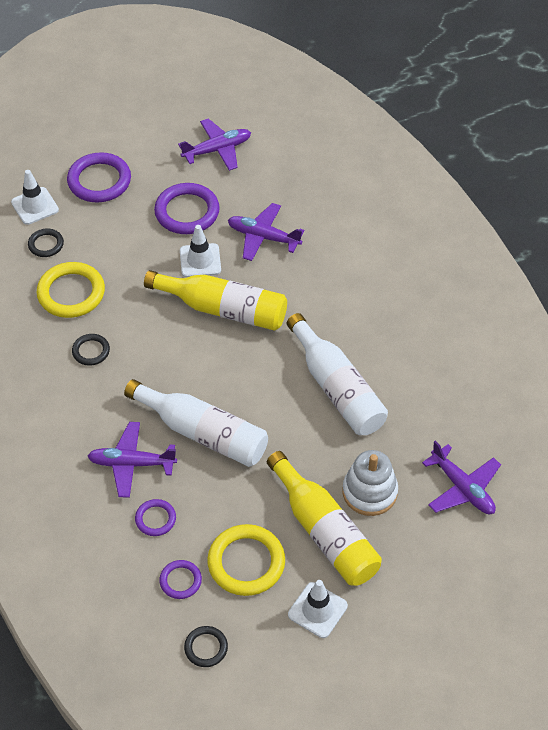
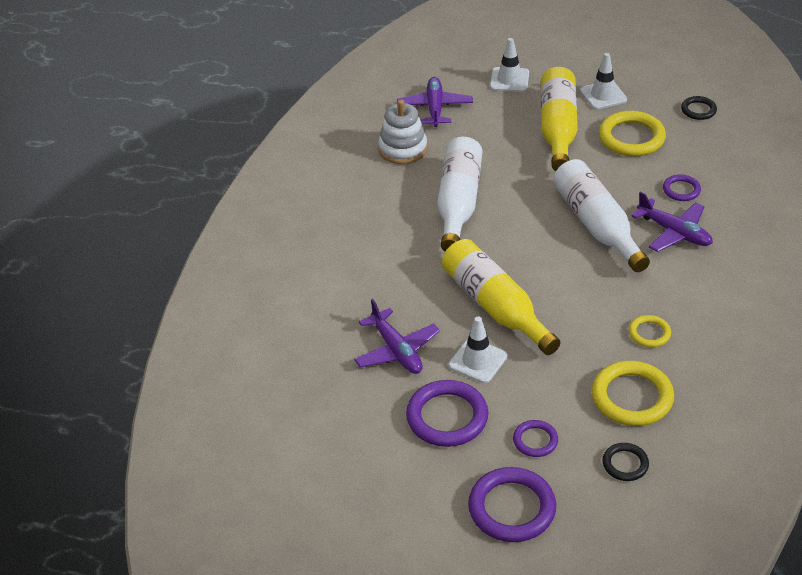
camera: 140 degrees left, 10 degrees down
(35, 206) = (608, 519): white traffic cone -> white traffic cone (509, 80)
(91, 351) = (649, 333): black ring -> yellow ring
(180, 581) = (689, 149): purple ring -> purple ring (535, 440)
(217, 150) = (351, 470): purple plane -> none
(369, 492) = (502, 134): white stacking toy -> white stacking toy (403, 149)

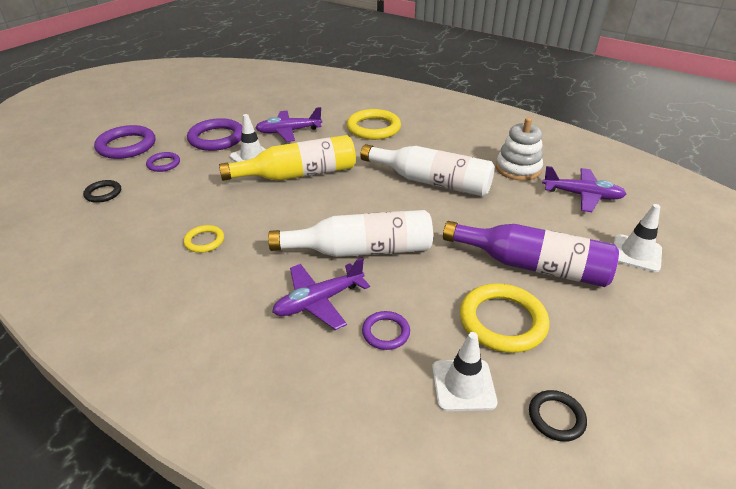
camera: 105 degrees right, 5 degrees down
(558, 129) = (532, 266): yellow bottle -> purple bottle
(603, 95) = (601, 323): white traffic cone -> white traffic cone (463, 385)
(632, 397) = (152, 213): yellow ring -> yellow ring (373, 128)

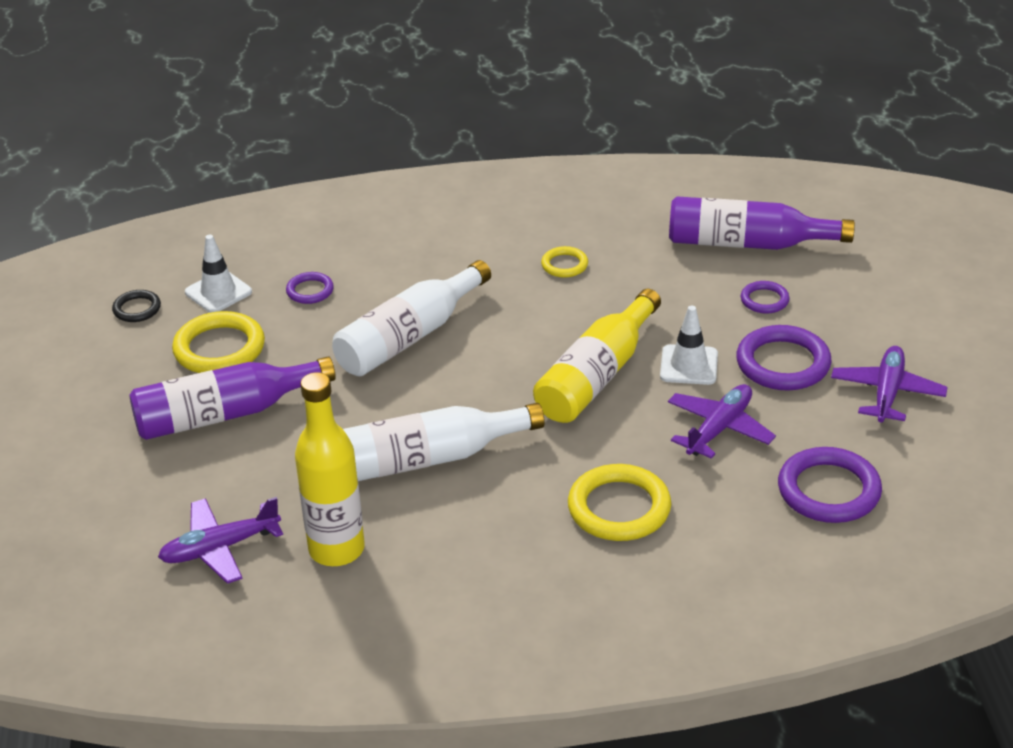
camera: 140 degrees right, 0 degrees up
(103, 193) = (747, 243): black ring -> purple bottle
(126, 146) = (856, 293): purple ring -> purple ring (828, 490)
(319, 301) = (391, 281): purple plane -> purple plane (887, 393)
(518, 169) = (336, 549): white stacking toy -> yellow bottle
(636, 253) = (119, 491): white traffic cone -> none

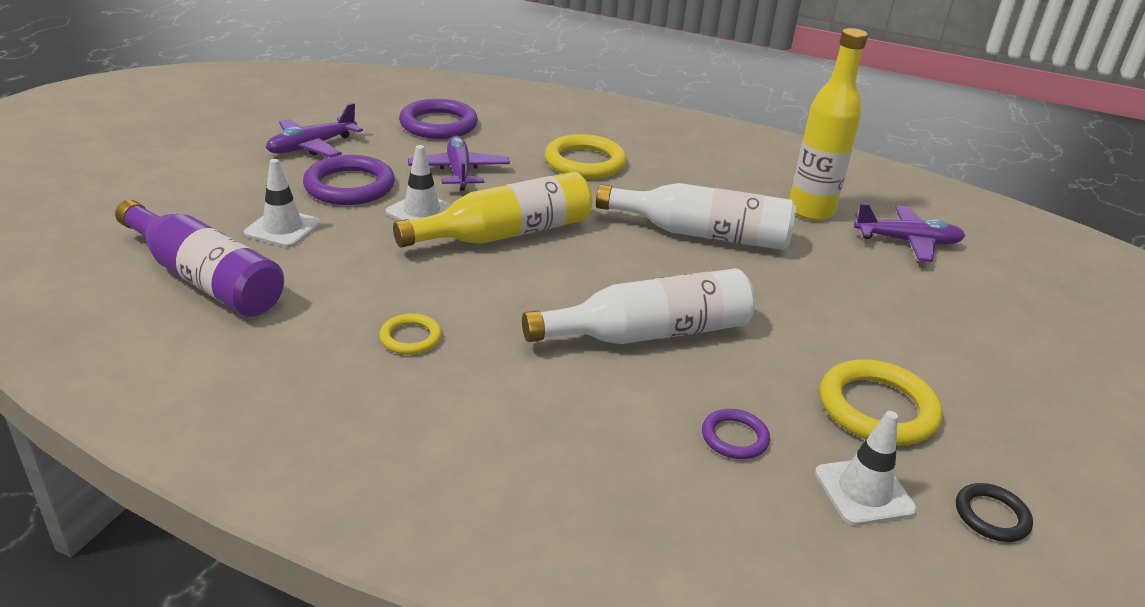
camera: 155 degrees left, 5 degrees down
(225, 414) = (884, 336): purple bottle -> none
(719, 429) = (459, 172): purple plane -> purple plane turned 105 degrees clockwise
(764, 300) = (283, 228): purple ring -> white traffic cone

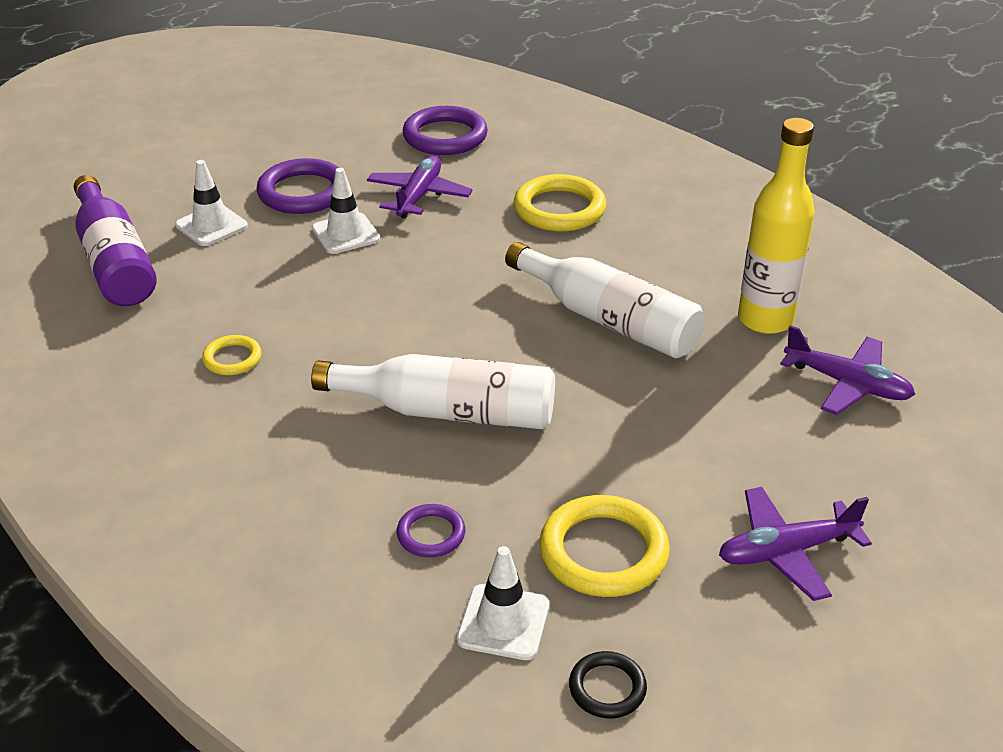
camera: 30 degrees right, 5 degrees up
(312, 146) = (303, 142): purple plane -> purple plane (786, 551)
(505, 234) = (404, 274): yellow bottle -> none

